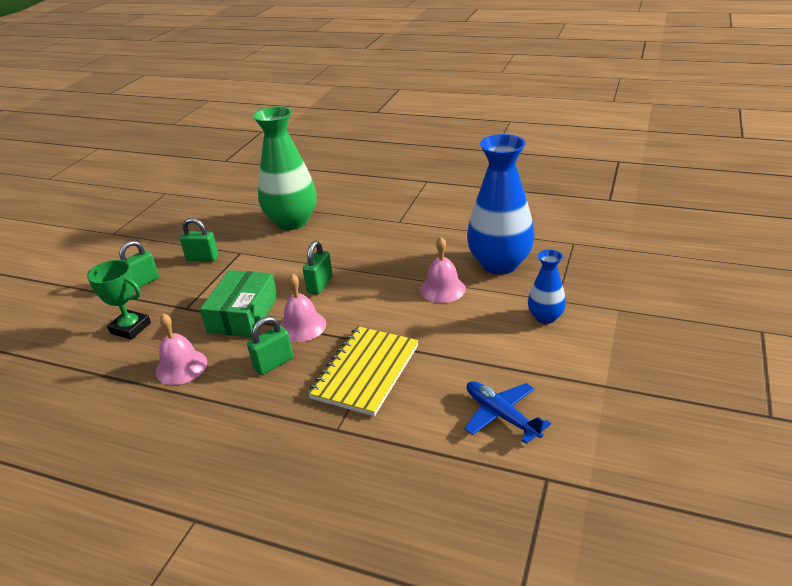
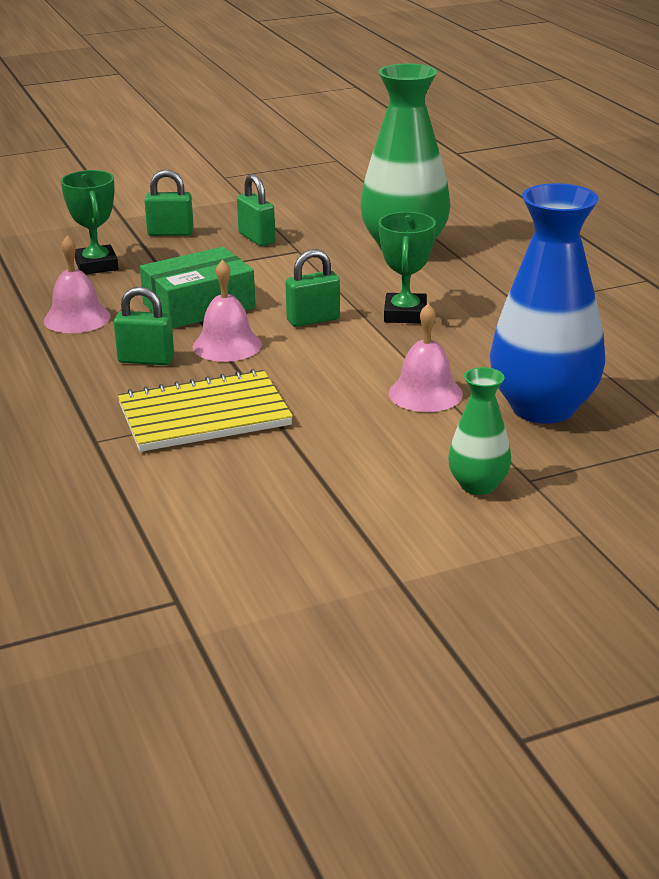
camera: 45 degrees right, 5 degrees down
(358, 255) = (405, 314): none -> green trophy
(502, 416) = (244, 530): blue plane -> none
(545, 317) = (478, 485): blue vase -> green vase

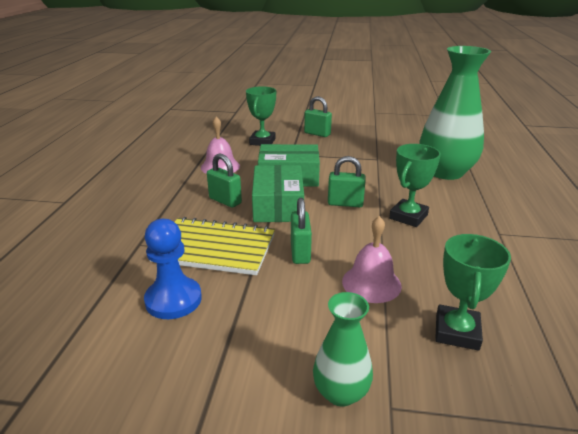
camera: 30 degrees right, 0 degrees up
(221, 476) = (173, 300): none -> blue pawn
(227, 345) = (278, 205): pink bell -> green box
(256, 238) = (360, 147): green padlock -> green padlock (300, 252)
(543, 408) = (456, 332): blue vase -> green trophy

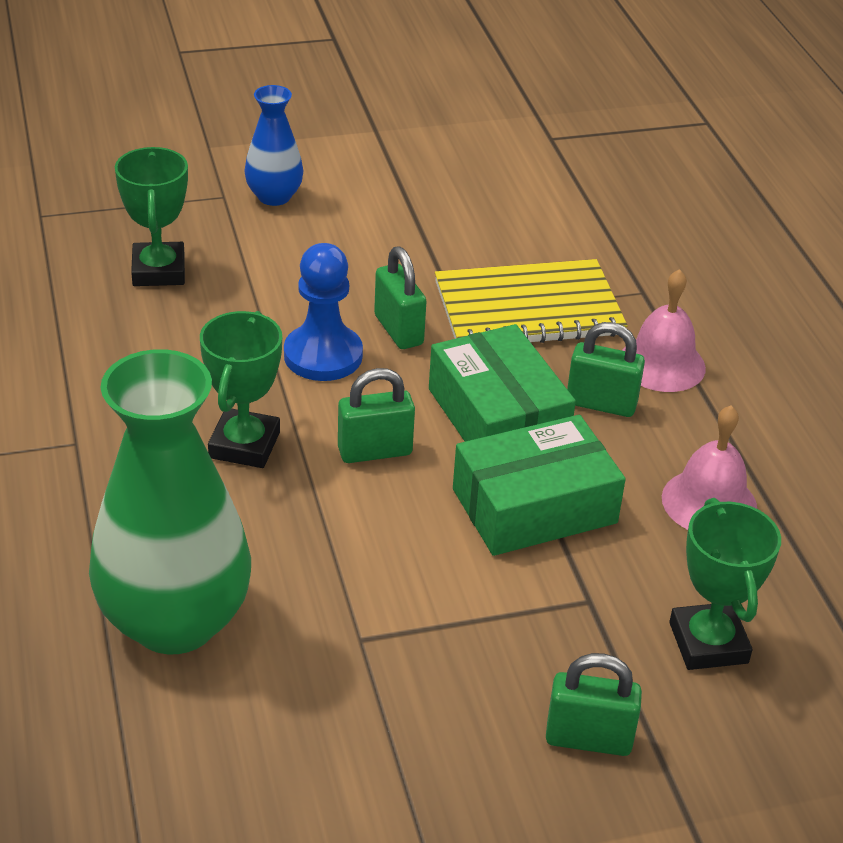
camera: 155 degrees right, 10 degrees up
(173, 300) = (512, 235): blue pawn -> blue pawn (323, 355)
(341, 392) = (274, 196): green vase -> blue vase
(371, 283) = (276, 306): pink bell -> pink bell (662, 364)

